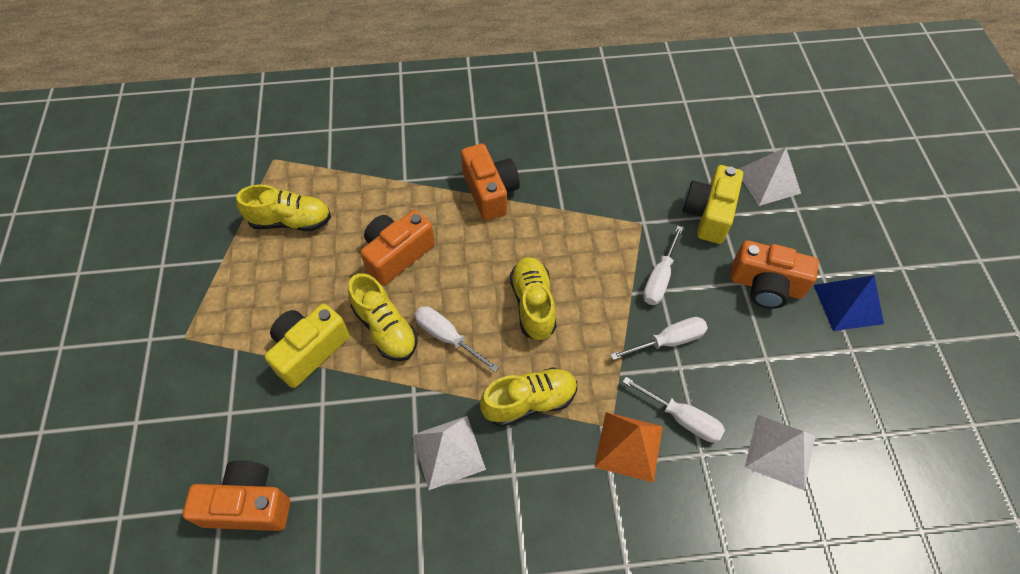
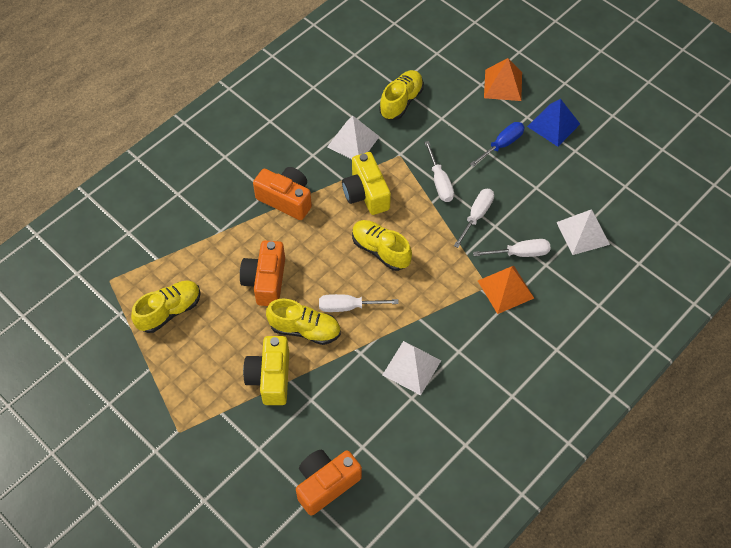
camera: 40 degrees left, 0 degrees up
(529, 402) = (431, 306): yellow shoe -> yellow shoe (401, 102)
(708, 214) = (434, 122): yellow camera -> yellow camera (366, 193)
(765, 285) = (502, 145): orange camera -> blue screwdriver
(768, 181) = (450, 77): white pyramid -> white pyramid (353, 141)
(822, 224) = (503, 85): none -> orange pyramid

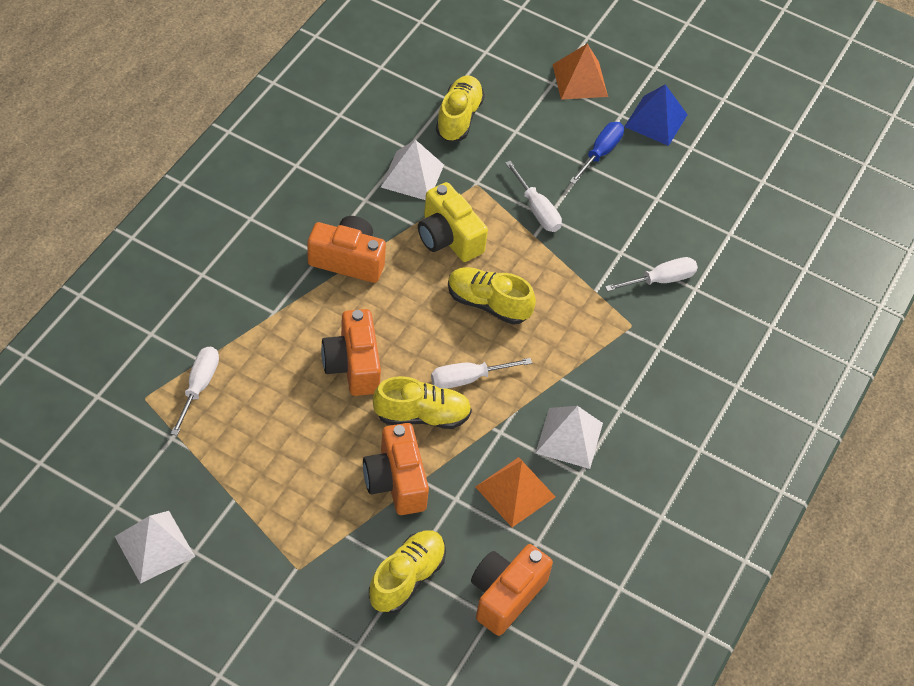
camera: 20 degrees left, 5 degrees down
(169, 311) = (238, 423): yellow shoe -> yellow shoe (407, 578)
(270, 377) = (396, 481): yellow camera -> orange camera
(476, 216) = (594, 244): white screwdriver -> white screwdriver (198, 387)
(505, 289) = (655, 325): orange pyramid -> orange pyramid (515, 491)
(583, 233) = (728, 244): white pyramid -> white pyramid (154, 546)

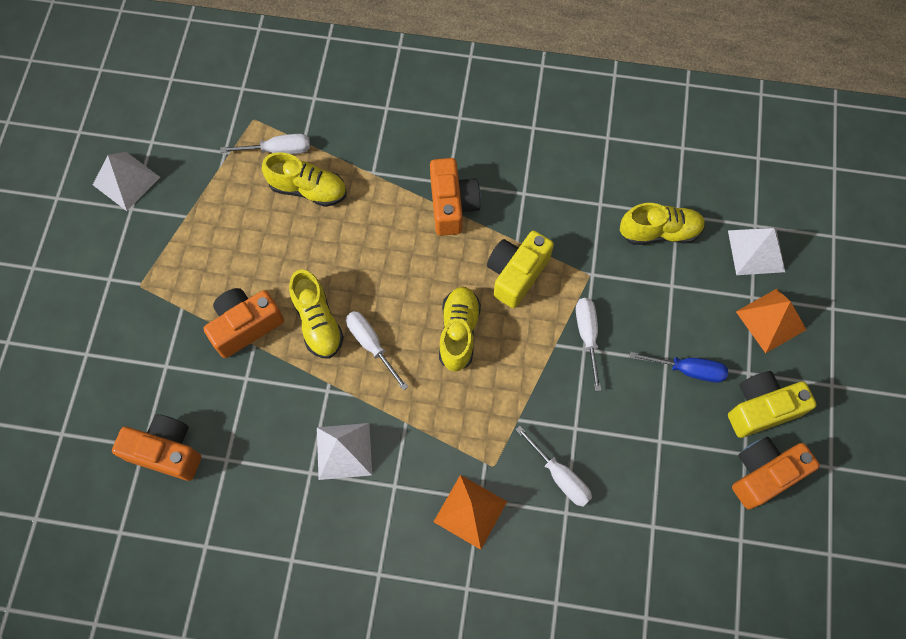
camera: 75 degrees right, 15 degrees up
(353, 365) = (346, 250): orange camera -> orange camera (763, 474)
(407, 578) = (157, 368): yellow shoe -> yellow shoe (308, 189)
(412, 176) = (570, 219): white pyramid -> white pyramid (756, 251)
(515, 491) = (271, 424): orange pyramid -> orange pyramid (470, 511)
(536, 209) = (587, 336): white screwdriver -> white screwdriver turned 135 degrees clockwise
(656, 120) = (761, 408): blue pyramid -> yellow camera

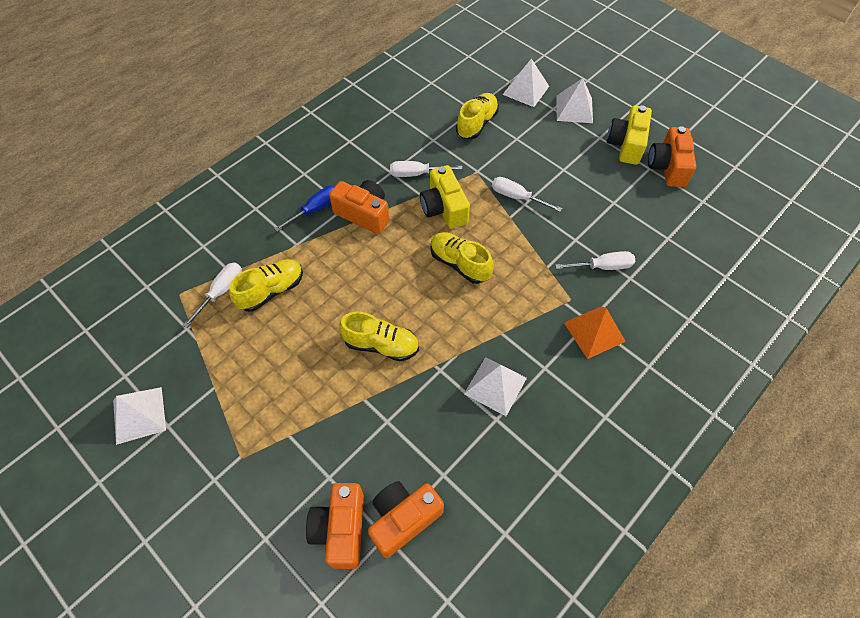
camera: 55 degrees left, 10 degrees down
(245, 326) = (343, 396): orange camera -> orange camera (341, 529)
(371, 345) = (427, 321): white screwdriver -> white screwdriver (417, 174)
(687, 370) = (577, 163): blue screwdriver -> blue screwdriver (315, 209)
(771, 320) = (574, 109): orange pyramid -> white pyramid

